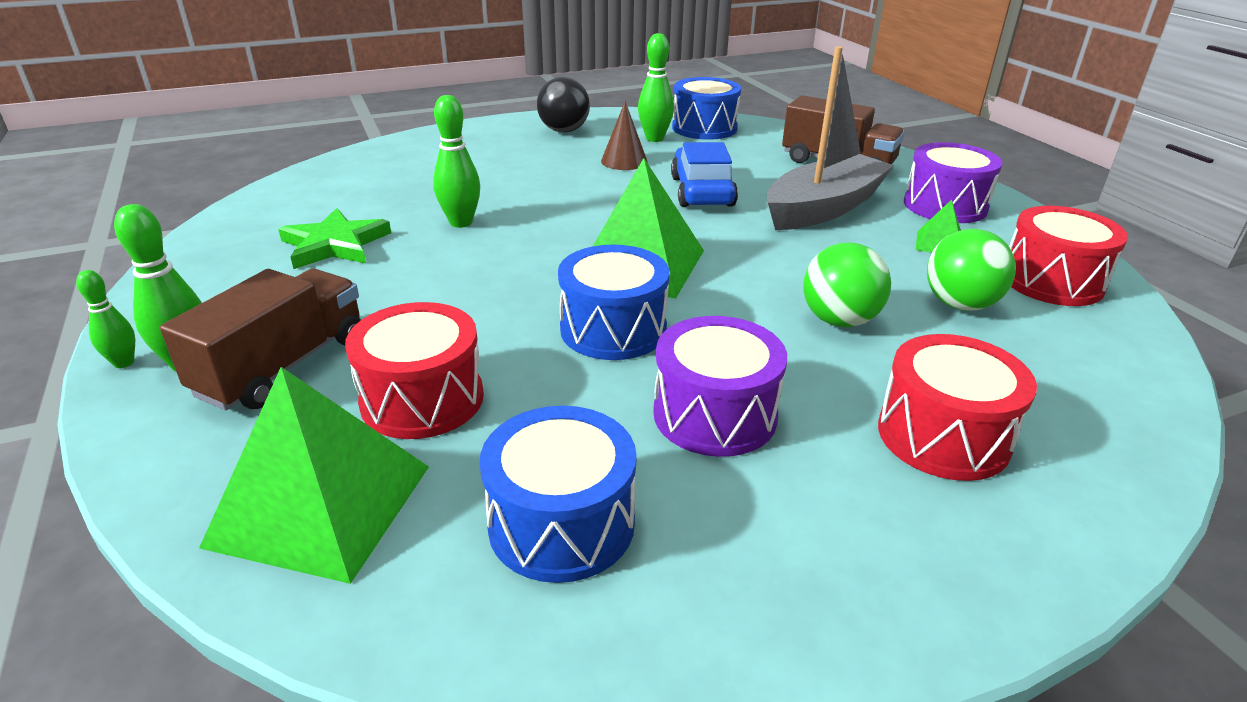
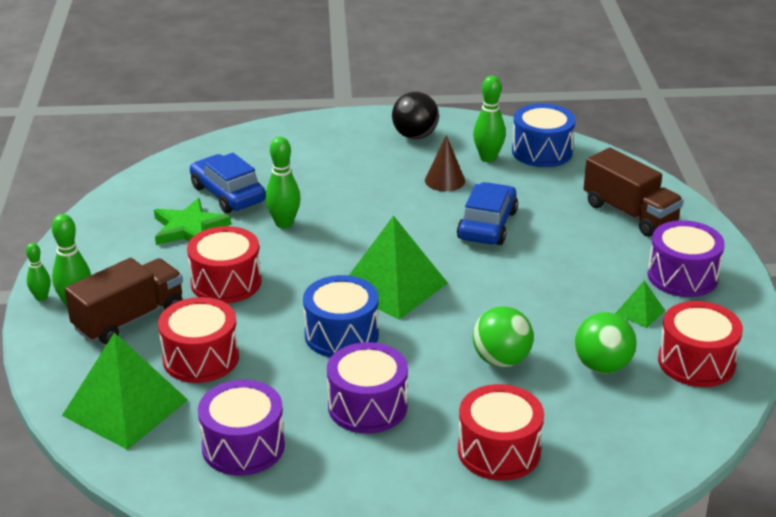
camera: 20 degrees right, 0 degrees up
(372, 204) = (228, 194): none -> blue car
(415, 296) = (226, 282): none -> red drum
(561, 523) = (243, 446): blue drum -> purple drum
(823, 208) = (575, 260): grey boat -> none

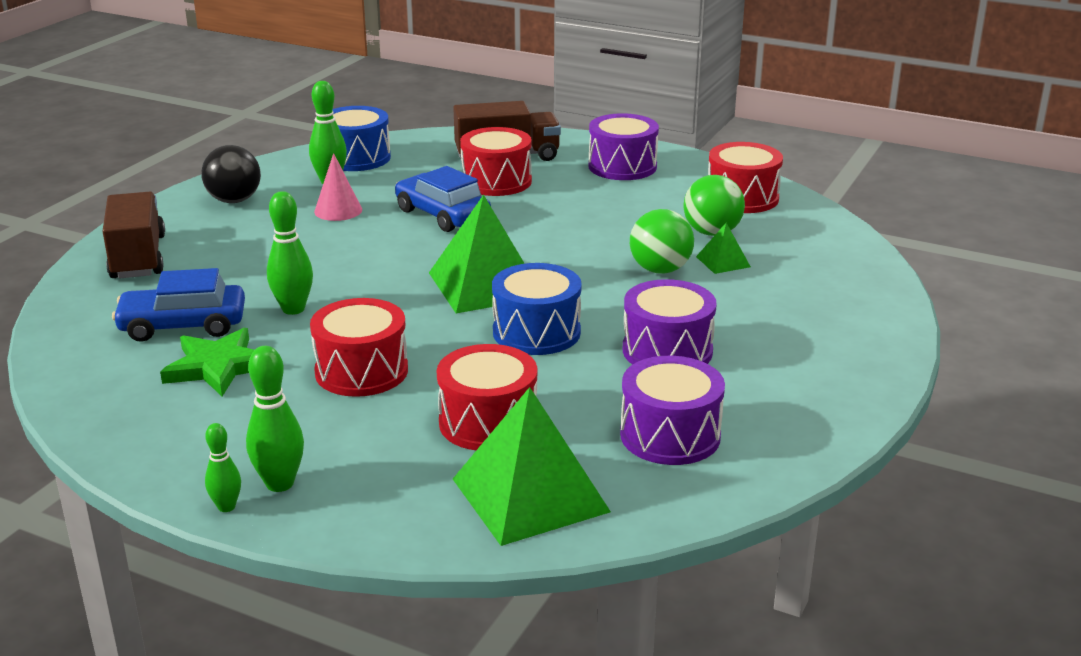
camera: 60 degrees left, 5 degrees down
(129, 319) = (356, 451): brown truck -> brown truck (138, 257)
(445, 180) = (338, 210): brown cone -> pink cone
(499, 451) = (788, 308): red drum -> red drum (496, 181)
(640, 312) = (653, 196): green pyramid -> green pyramid (723, 261)

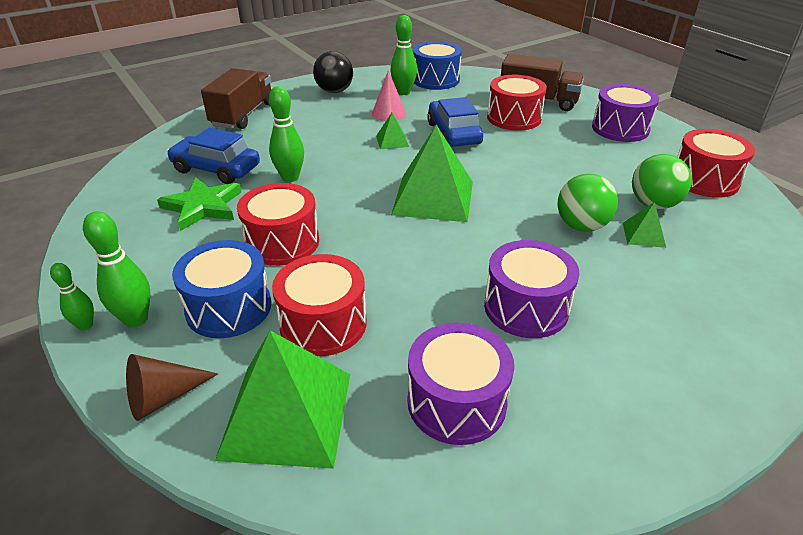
camera: 30 degrees right, 10 degrees up
(376, 240) = (392, 141): none -> green pyramid
(394, 526) = (163, 397): none -> brown cone
(536, 332) = (434, 251): blue drum -> blue drum (229, 307)

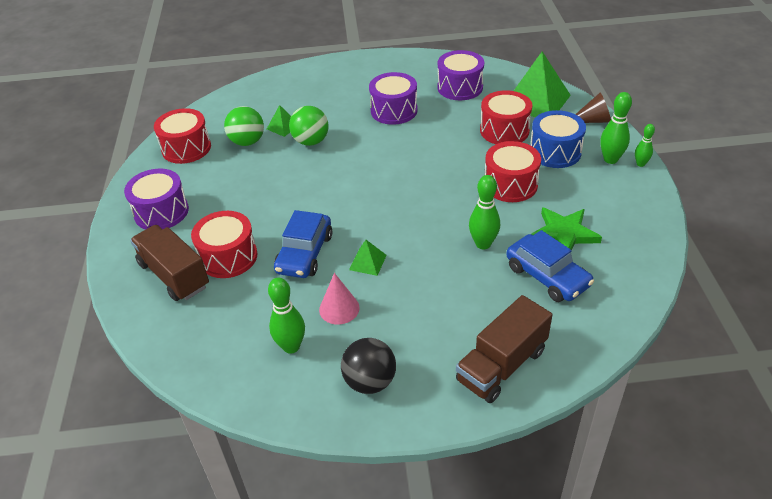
camera: 150 degrees left, 5 degrees up
(433, 197) = (383, 189): green pyramid -> none
(435, 80) = (231, 361): blue drum -> none

